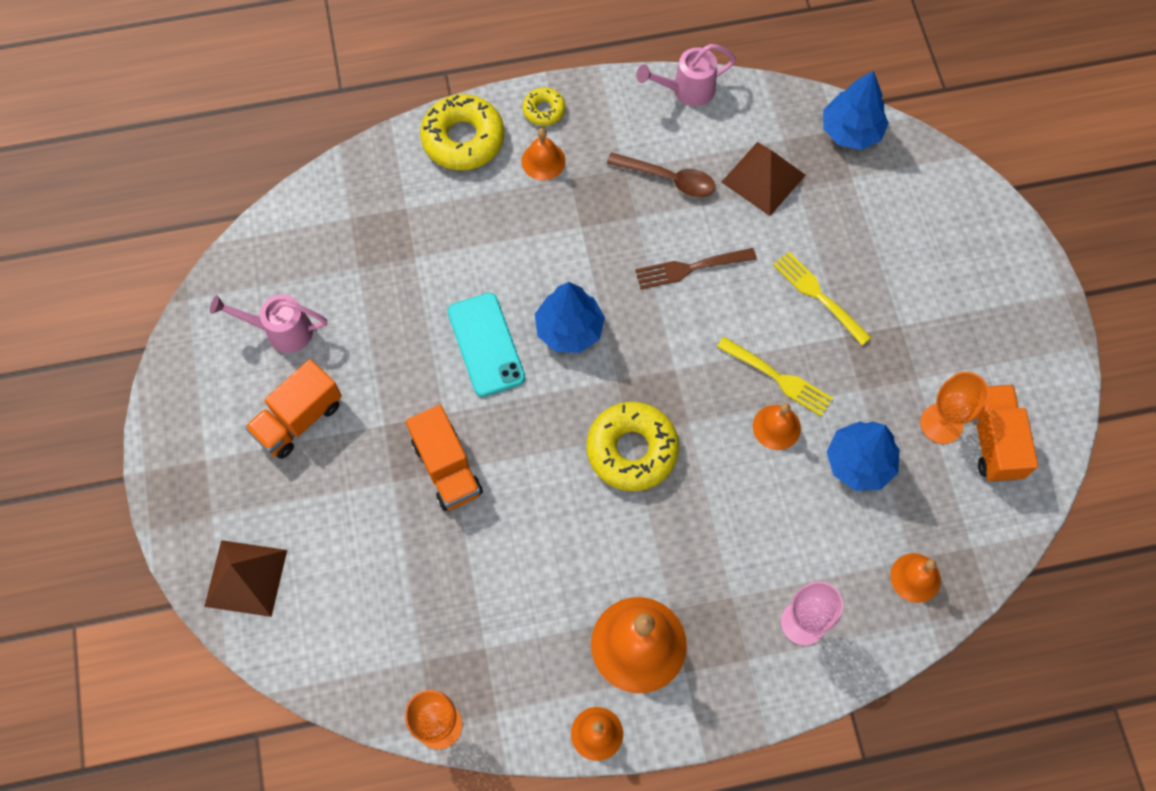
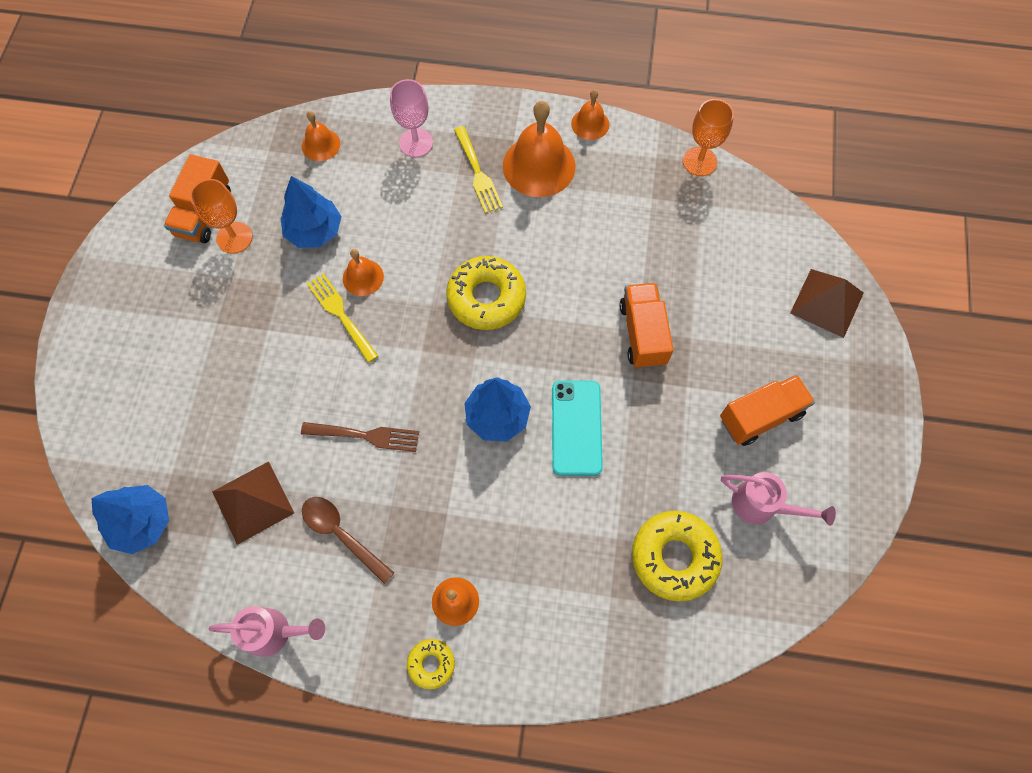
camera: 160 degrees left, 0 degrees up
(463, 139) = (528, 659): yellow donut -> yellow donut (674, 557)
(819, 296) = (268, 371): yellow fork -> yellow fork (477, 172)

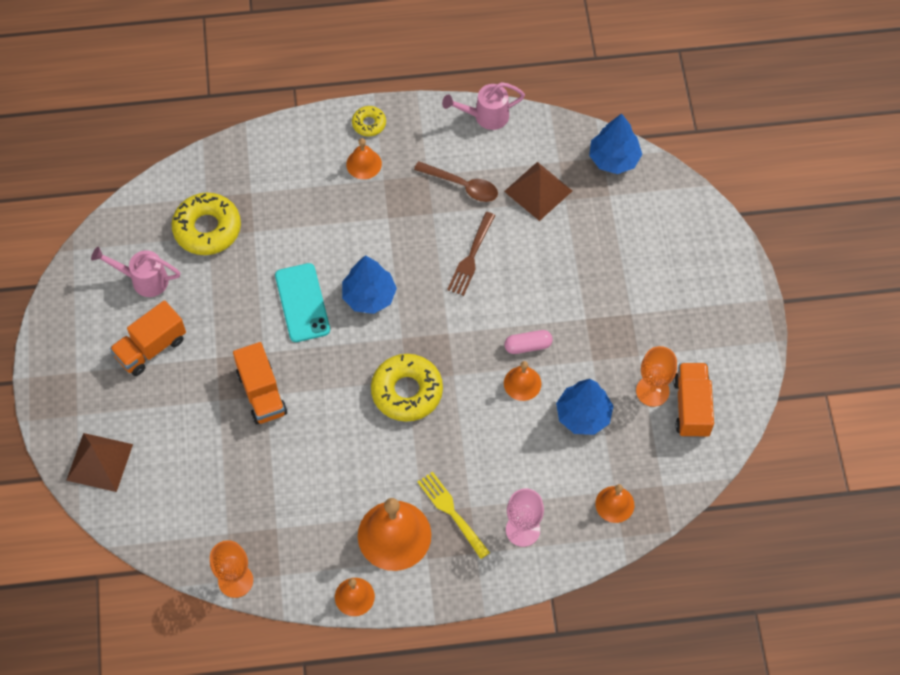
camera: 165 degrees right, 5 degrees down
(341, 315) = (528, 346): yellow fork -> pink capsule
(364, 436) = (471, 256): brown fork -> brown fork turned 60 degrees counterclockwise

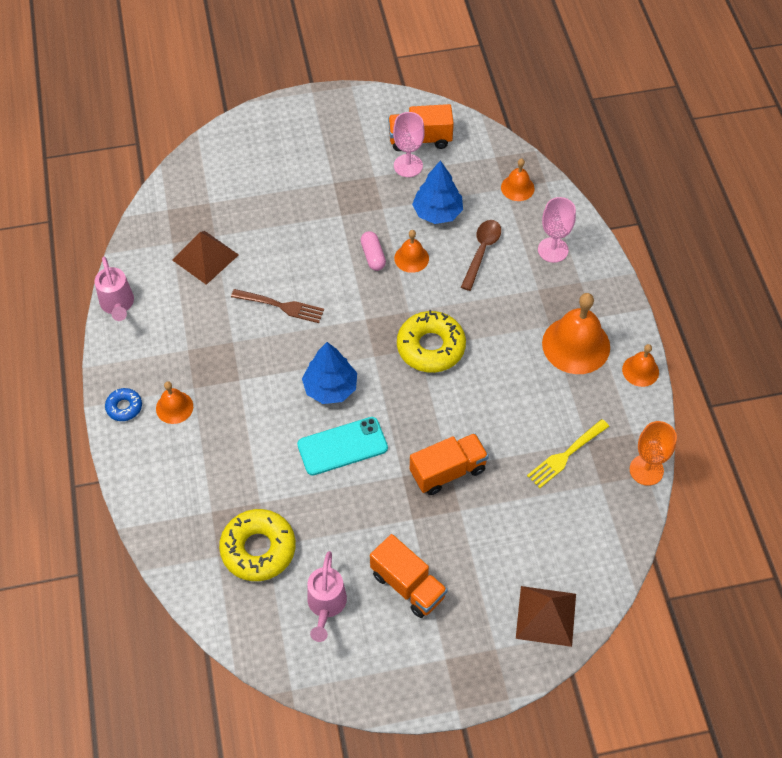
camera: 95 degrees left, 5 degrees down
(369, 124) = (124, 407): yellow donut -> blue donut
(452, 513) = (546, 302): yellow fork -> yellow fork (566, 454)
(462, 186) = (200, 319): brown spoon -> brown spoon (481, 251)
(614, 159) = (169, 200): blue tree -> none
(652, 391) = (408, 165): orange goblet -> pink goblet

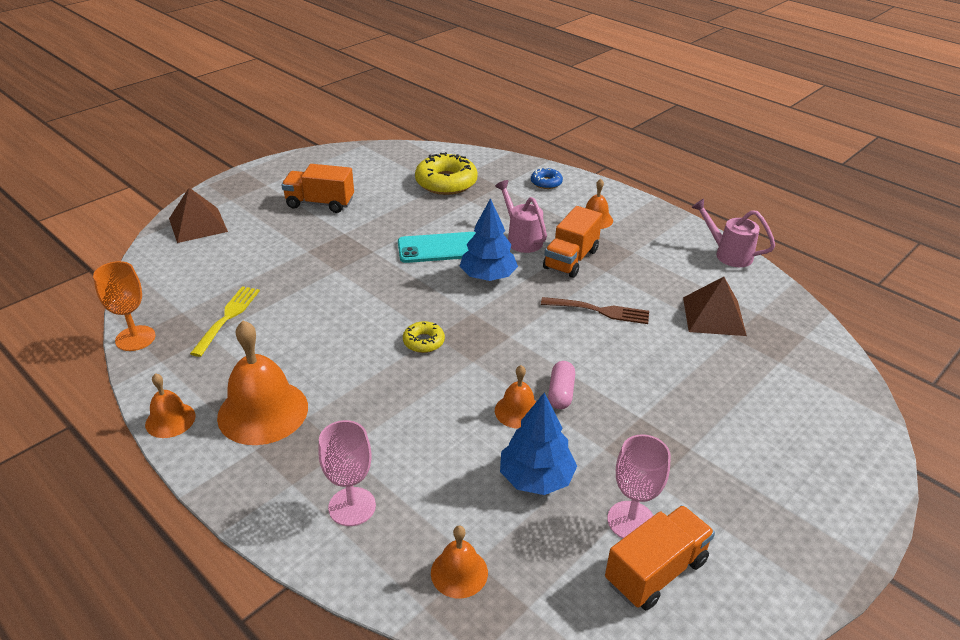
camera: 145 degrees right, 20 degrees down
(124, 407) = (630, 206): blue donut -> blue donut (546, 183)
(280, 306) = (598, 311): brown fork -> brown fork turned 150 degrees counterclockwise
(326, 605) = (372, 177): pink watering can -> pink watering can (521, 239)
(342, 446) = (440, 248): turquoise phone -> turquoise phone turned 45 degrees clockwise
(373, 256) = (560, 393): pink capsule -> pink capsule turned 60 degrees clockwise
(431, 347) = (423, 342): yellow donut -> yellow donut, size x0.52
(448, 471) = (335, 267): orange truck -> orange truck (571, 259)
(481, 251) = (443, 458): brown spoon -> none

